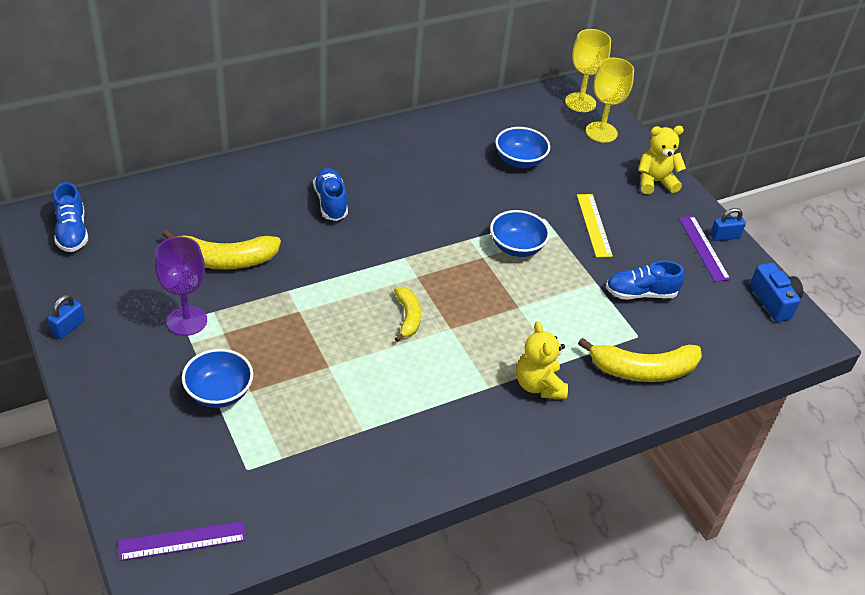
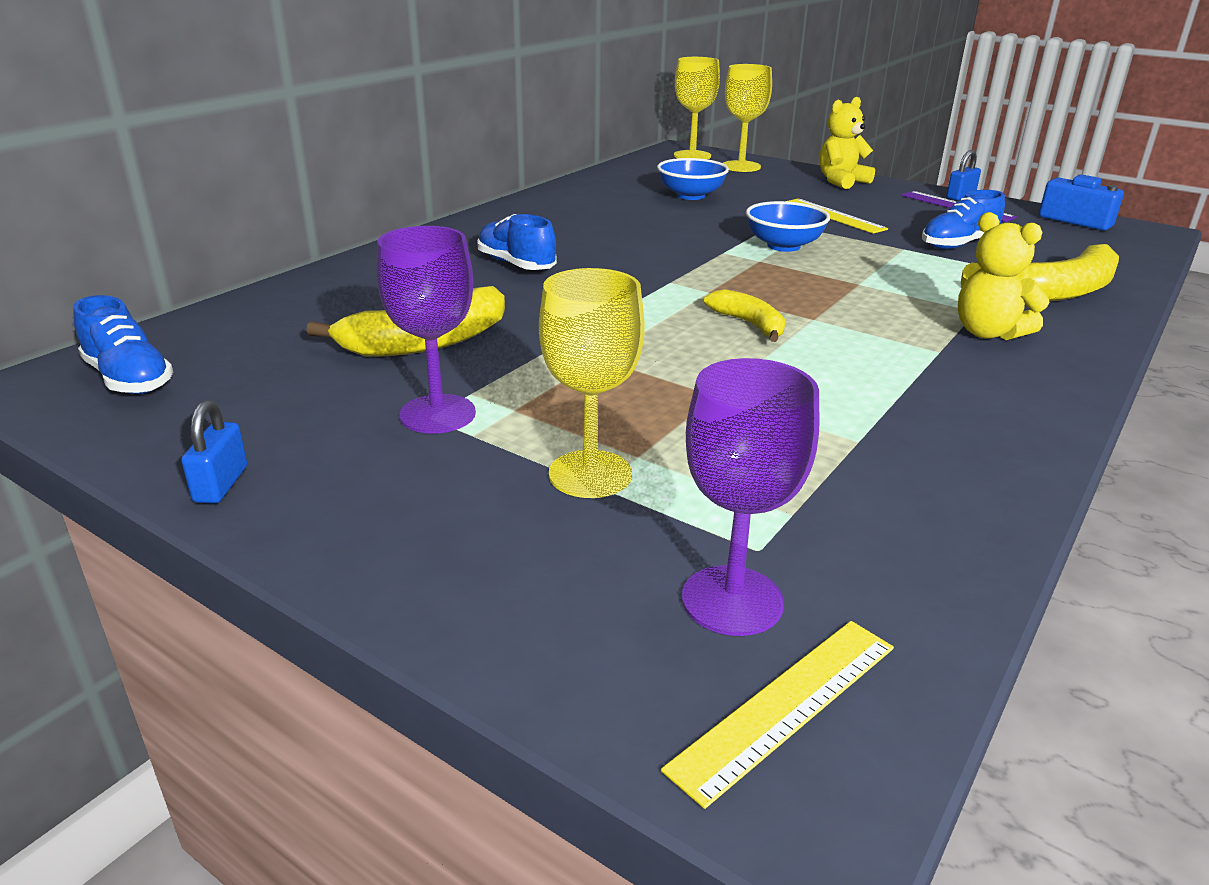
camera: 25 degrees left, 15 degrees down
(182, 540) = (785, 705): purple ruler -> yellow ruler
(210, 488) = (732, 600): none -> purple goblet
(219, 393) = (590, 474): blue bowl -> yellow goblet

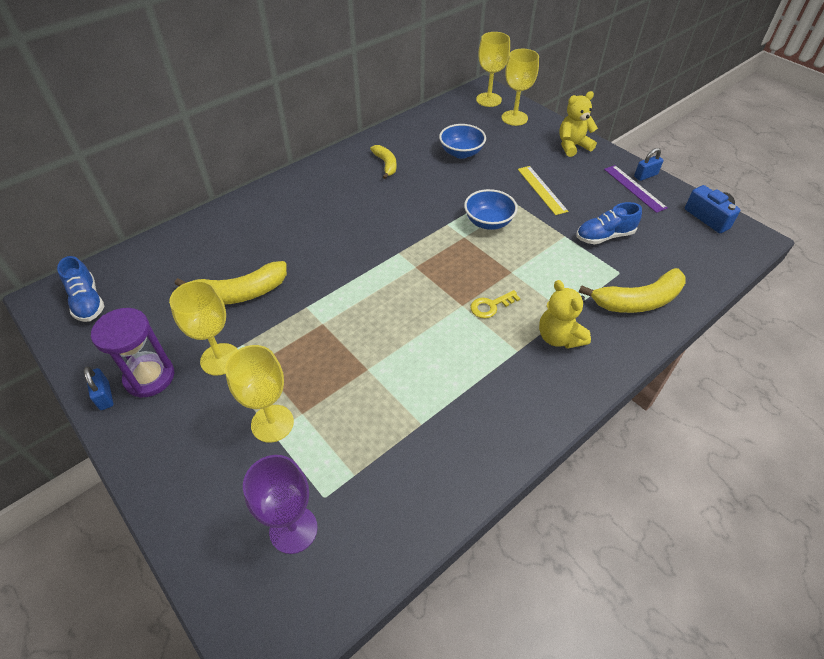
camera: 15 degrees right, 20 degrees up
(221, 484) = (104, 396): blue padlock -> blue padlock turned 45 degrees counterclockwise
(306, 450) = (149, 377): none -> purple hourglass
(437, 414) = (220, 359): purple goblet -> yellow goblet
(516, 264) = (318, 221): blue shoe -> none
(749, 324) = (421, 305): yellow banana -> yellow banana (386, 164)
(785, 705) = (281, 600): yellow ruler -> none
(858, 315) = (491, 306): none -> yellow key

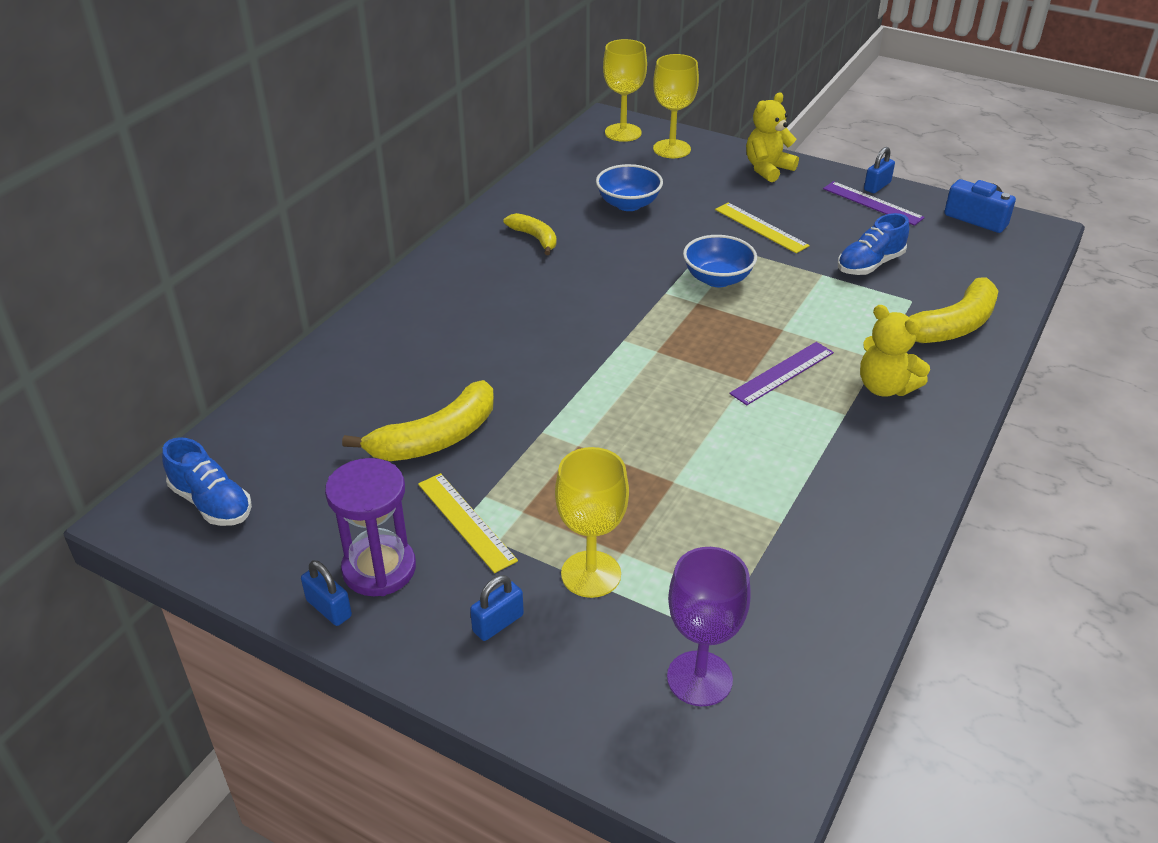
camera: 20 degrees left, 10 degrees down
(194, 441) = (498, 623): none -> blue padlock
(220, 359) = (466, 521): yellow goblet -> yellow ruler
(491, 306) = (782, 373): yellow key -> purple ruler

